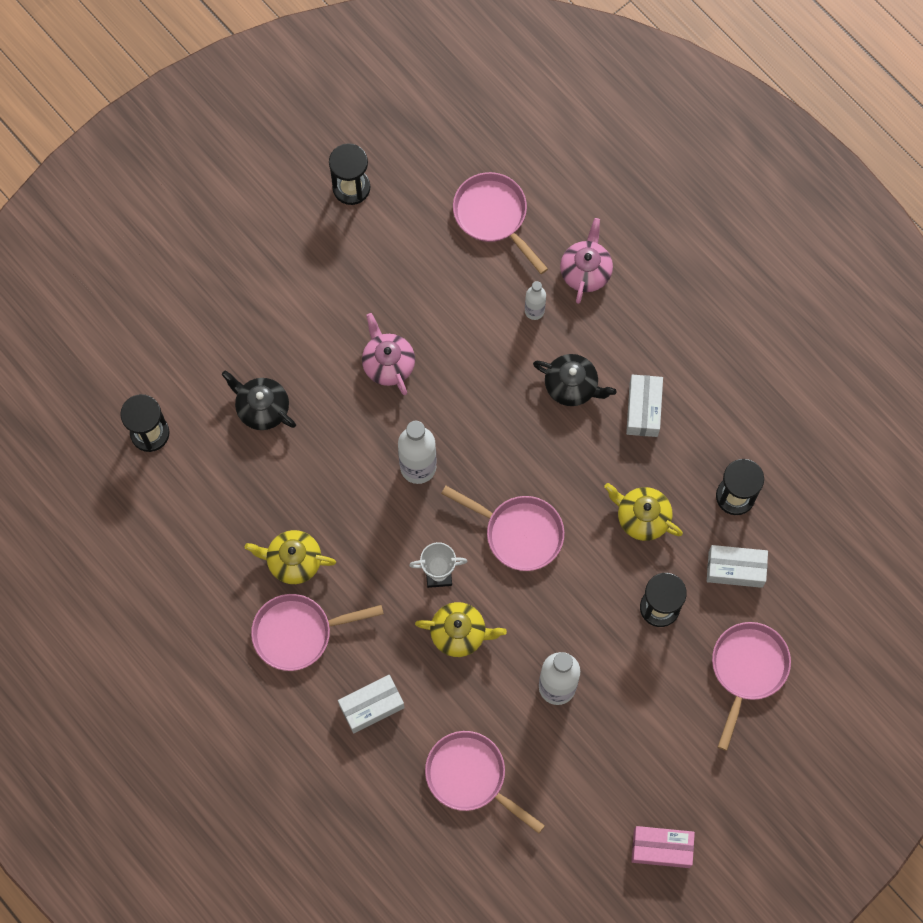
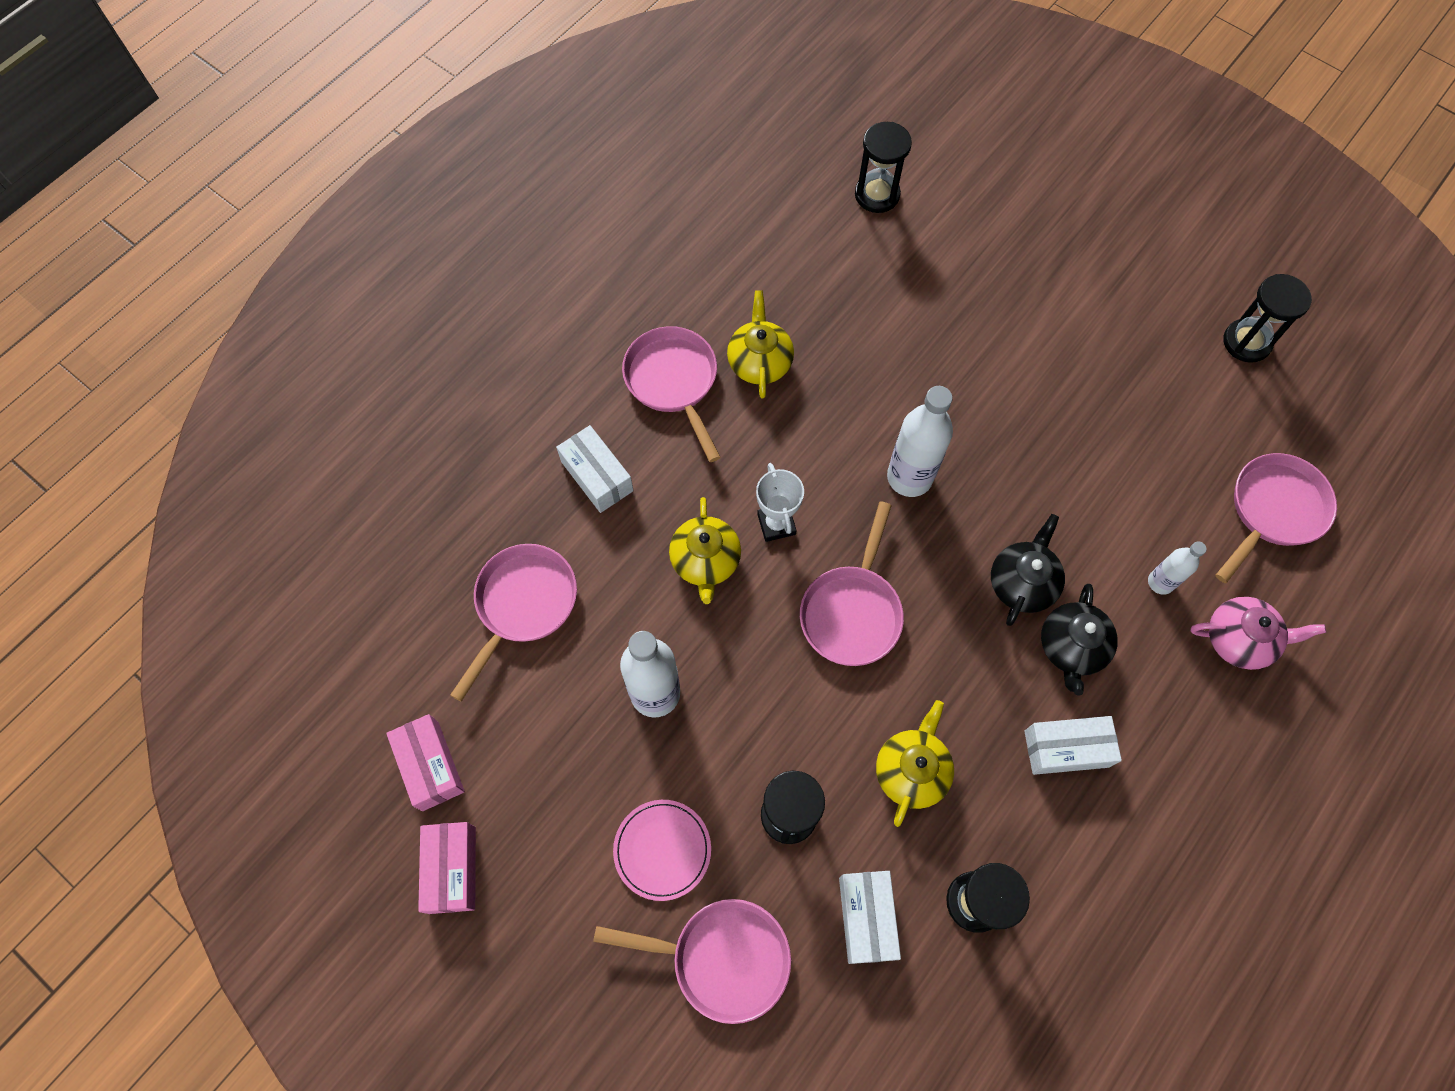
camera: 80 degrees right, 5 degrees down
(262, 408) = (937, 297): black teapot -> black teapot (1022, 582)
(388, 363) = (1033, 421): pink teapot -> none
(584, 858) = (430, 766): none -> pink box
(670, 698) = (662, 850): none -> pink plate

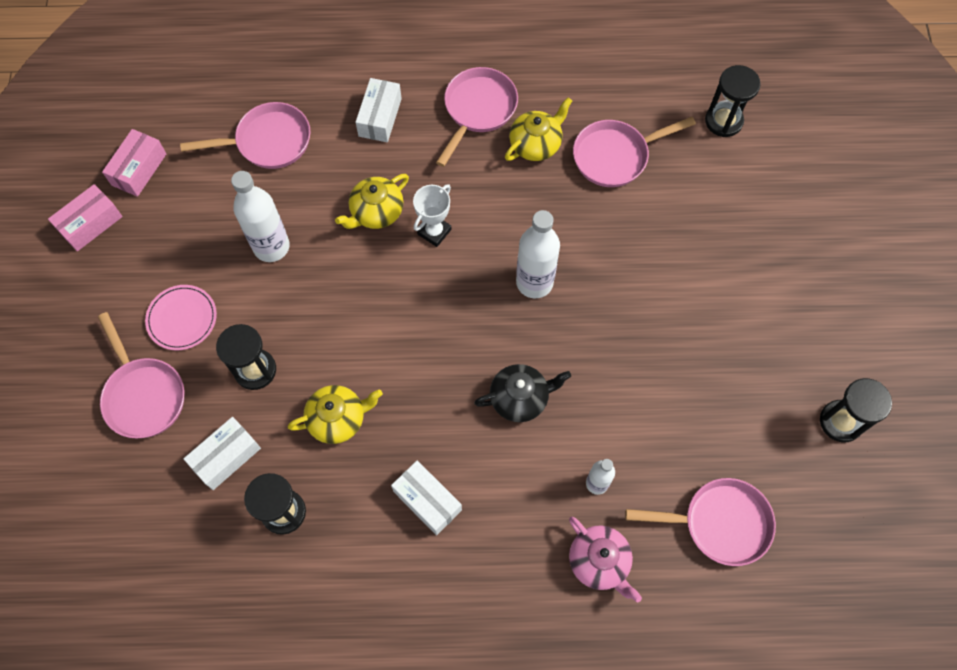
camera: 50 degrees right, 0 degrees up
(852, 612) = (413, 314): pink pan -> pink pan (615, 156)
(1071, 647) = (500, 458): black teapot -> none

